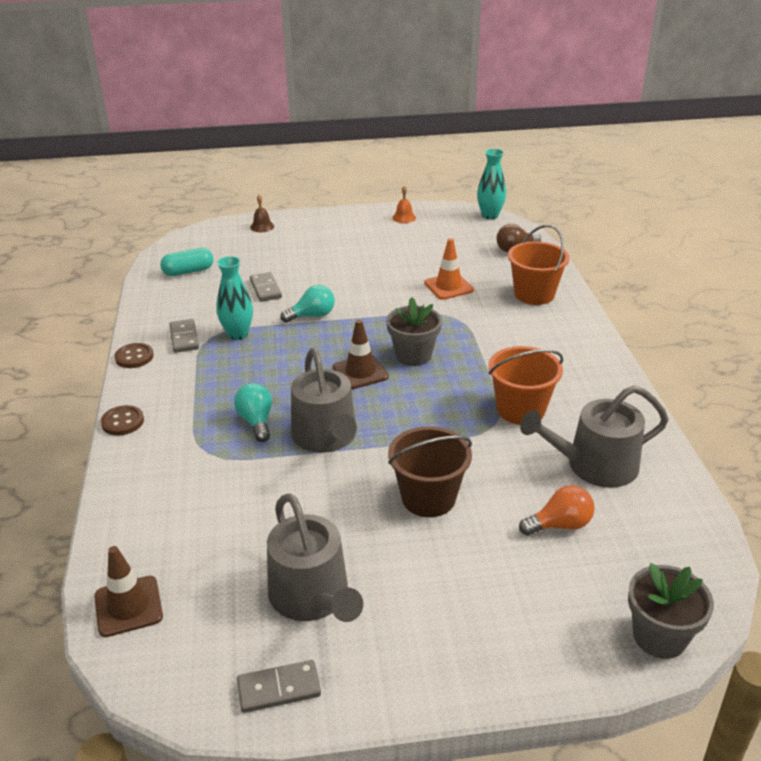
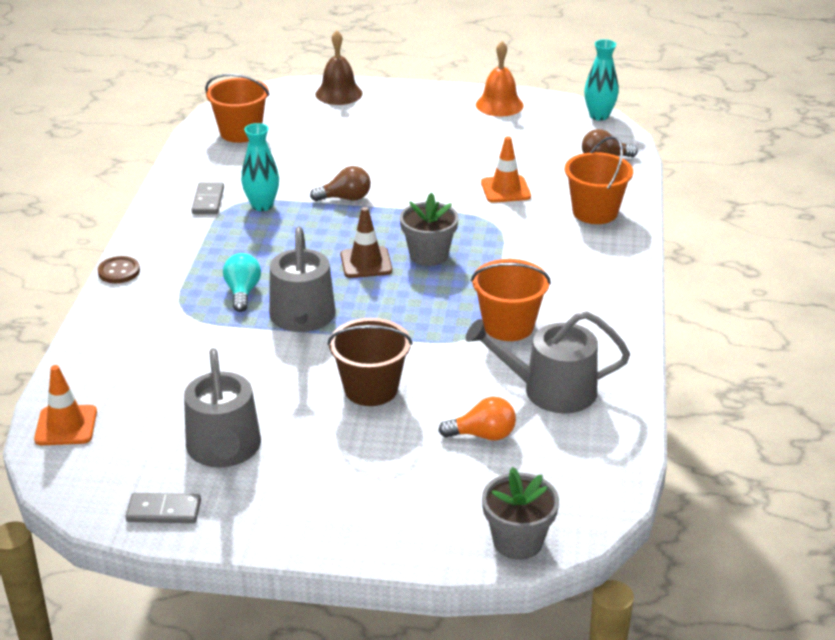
camera: 15 degrees right, 0 degrees up
(128, 606) = (66, 426): brown traffic cone -> orange traffic cone
(134, 357) = (153, 212): brown button -> none
(188, 271) = (240, 132): turquoise capsule -> orange bucket
(262, 226) = (339, 94): brown bell -> brown bell, size x1.74
(265, 289) = (311, 163): grey domino -> none
(312, 316) = (345, 198): turquoise light bulb -> brown light bulb
(404, 217) = (499, 105): orange bell -> orange bell, size x1.74

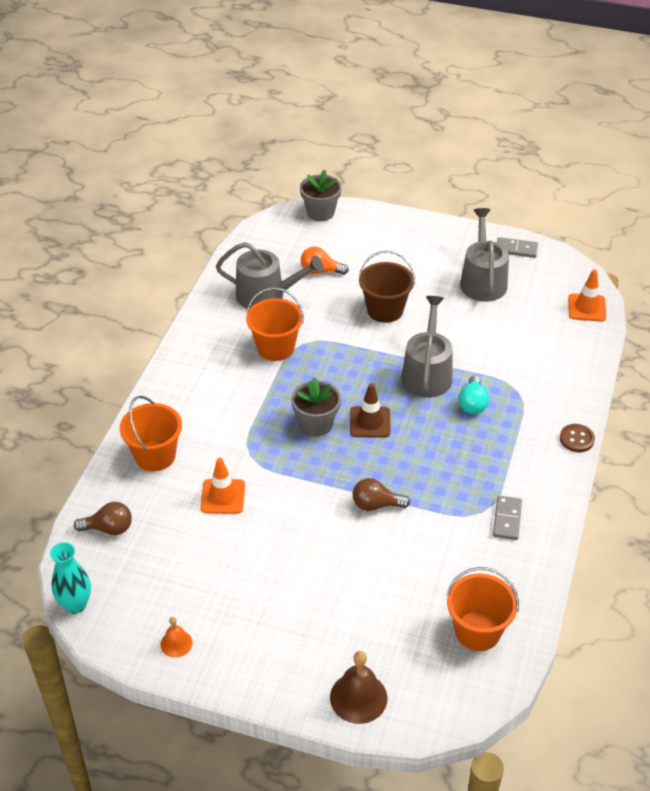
camera: 170 degrees left, 10 degrees up
(262, 205) = (455, 505): turquoise vase -> none
(499, 105) = (176, 643): orange bell -> orange bell, size x0.58

